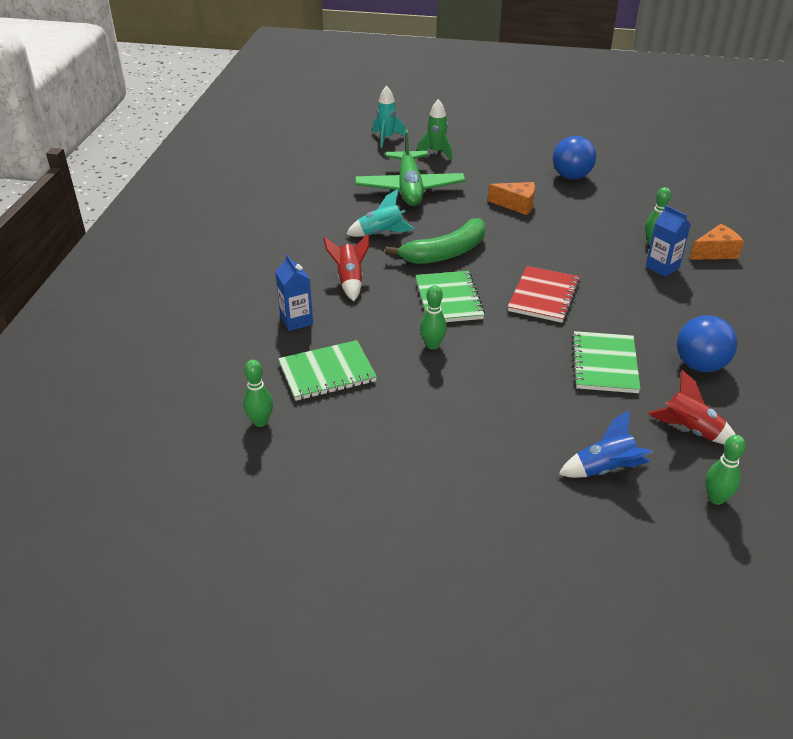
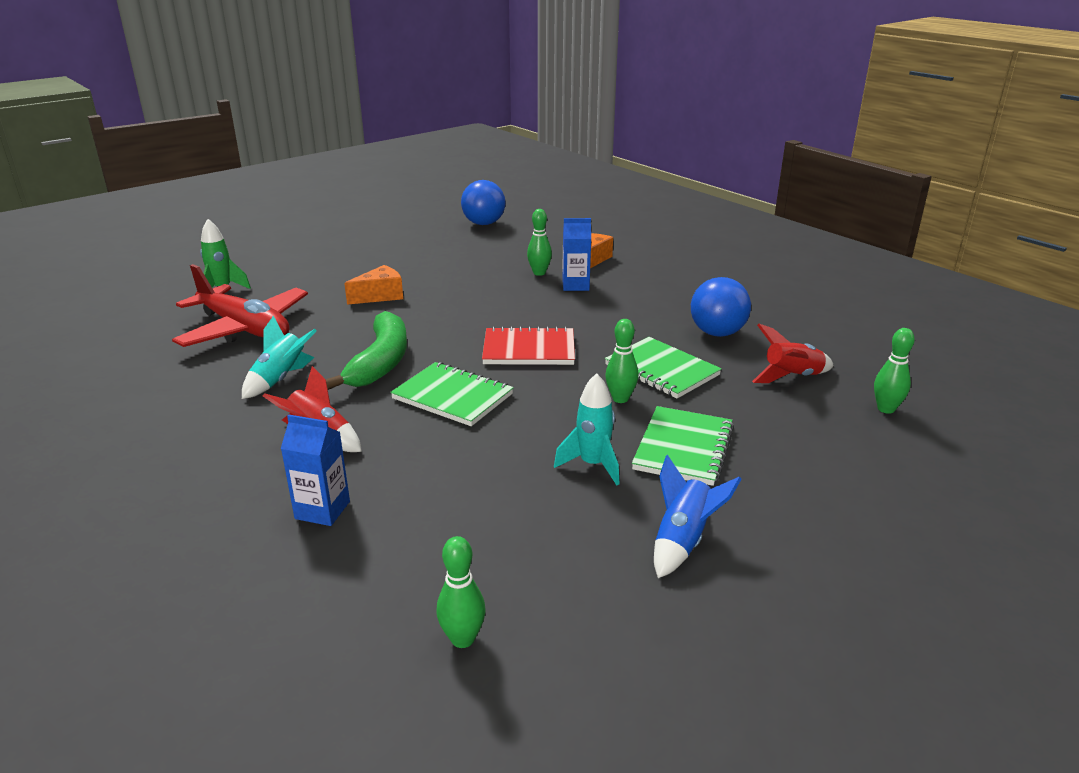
camera: 50 degrees left, 10 degrees down
(327, 373) = (449, 535): green notebook -> green notebook (683, 448)
(386, 138) = (139, 299): turquoise rocket -> turquoise rocket (592, 465)
(409, 188) = (244, 328): green plane -> red plane
(432, 345) = (507, 441): green bowling pin -> green bowling pin (620, 399)
(544, 296) = (529, 349): red notebook -> red notebook turned 60 degrees counterclockwise
(571, 176) = (391, 256): blue ball -> blue ball (484, 224)
(605, 470) = (800, 441): blue rocket -> blue rocket (683, 541)

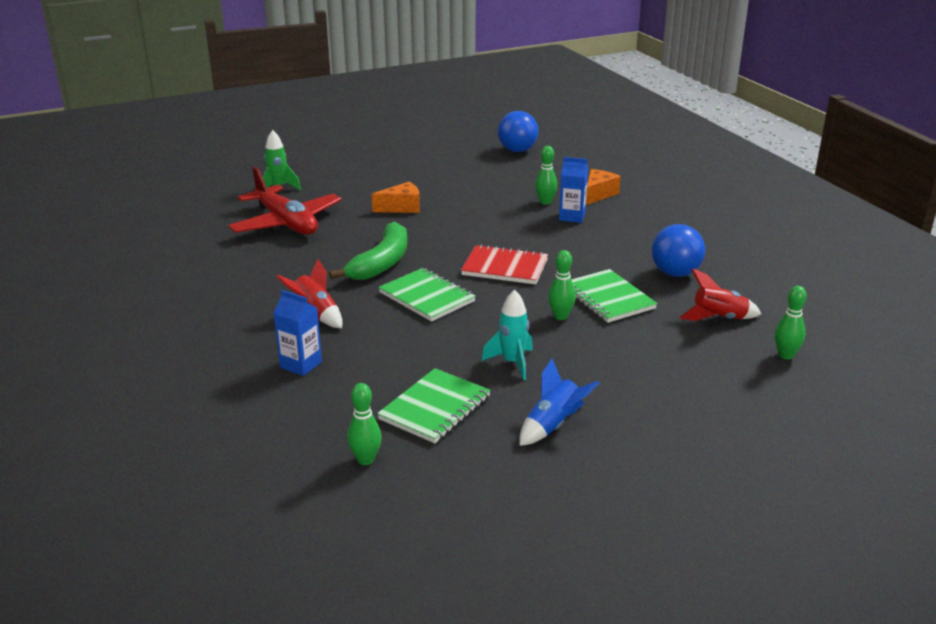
camera: 15 degrees right, 0 degrees up
(281, 379) = (301, 267): turquoise rocket -> none
(683, 448) = (591, 361): green notebook -> green notebook (435, 408)

